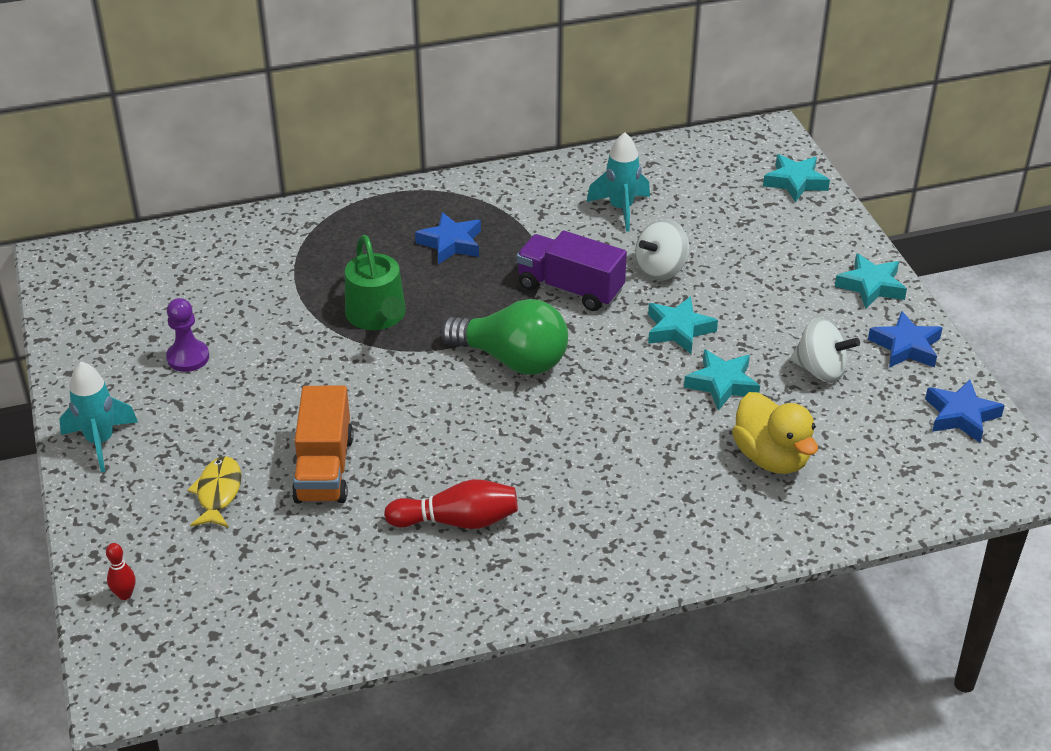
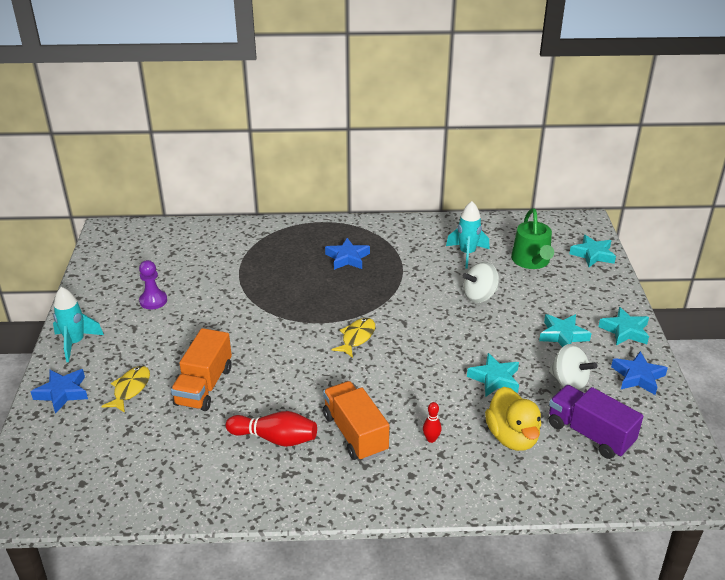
camera: 15 degrees right, 5 degrees down
(125, 594) = (40, 444): red bowling pin -> red bowling pin (431, 439)
(378, 316) = (281, 295): green watering can -> green watering can (531, 261)
(512, 360) = (357, 337): green light bulb -> yellow fish
(563, 493) = (355, 433): none -> orange truck
(570, 288) = (414, 298): purple truck -> purple truck (590, 434)
(679, 330) = (477, 337): turquoise star -> turquoise star (563, 335)
(961, 416) = (665, 433): blue star -> blue star (62, 393)

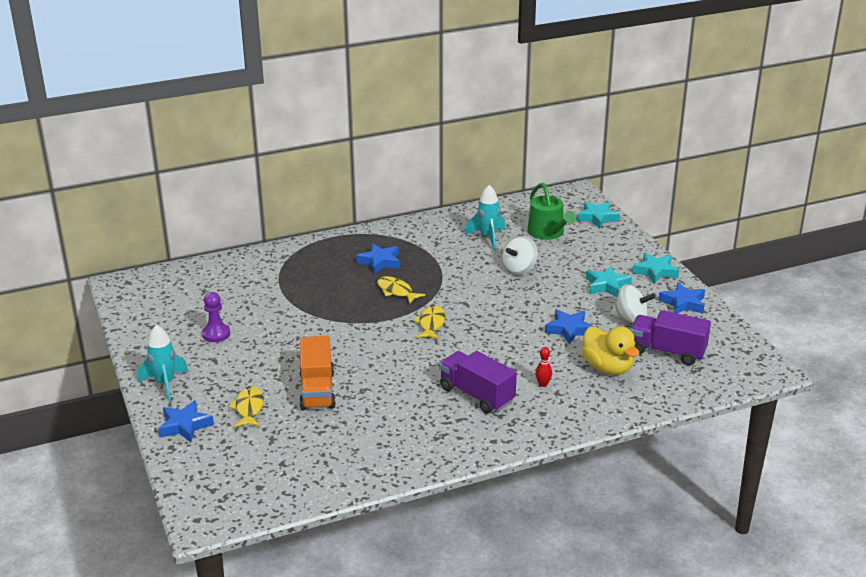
camera: 20 degrees left, 5 degrees down
(275, 438) = (410, 414): red bowling pin -> none
(344, 293) = (396, 291): none -> yellow fish
(355, 433) = (477, 395): orange truck -> purple truck
(494, 379) = (569, 330): turquoise star -> blue star

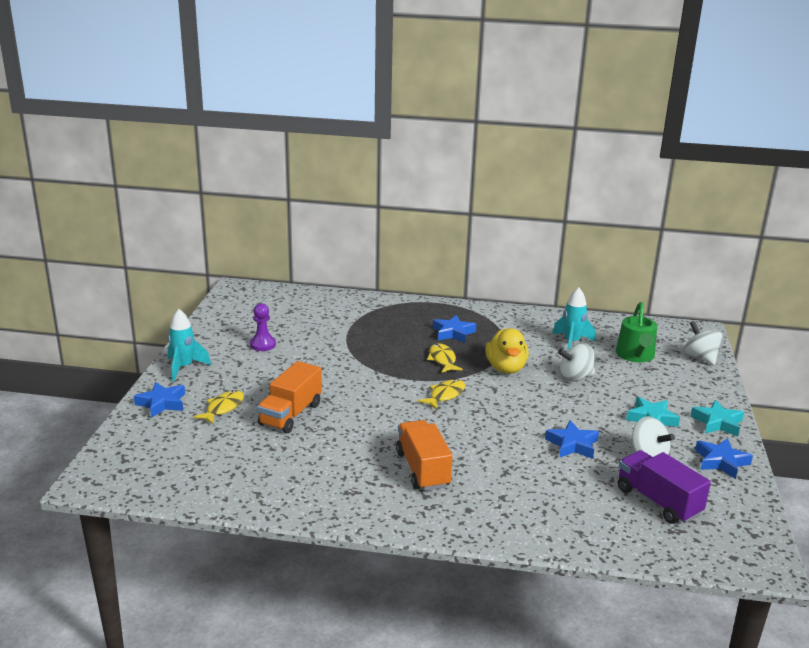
camera: 30 degrees right, 5 degrees down
(477, 395) = (422, 469): purple truck -> orange truck
(543, 384) = (496, 484): red bowling pin -> none
(597, 218) = (700, 357): turquoise star -> white spinning top
(607, 368) = (577, 493): yellow duck -> yellow duck (506, 368)

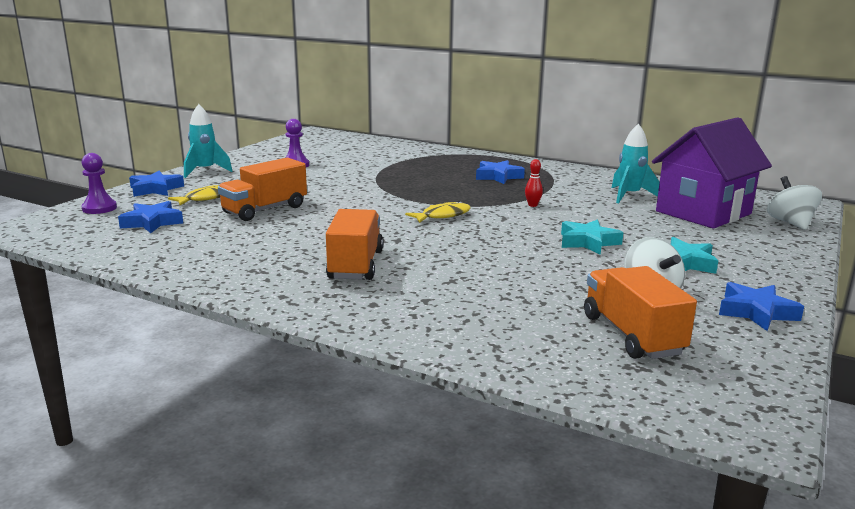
camera: 20 degrees right, 5 degrees down
(136, 440) = (99, 208): none -> purple pawn
(442, 359) = (467, 192): yellow fish -> none
(506, 368) = (532, 205): yellow duck -> red bowling pin
(572, 445) = (557, 270): blue star -> blue star (152, 222)
(575, 377) = (610, 220): white spinning top -> none
(635, 355) = (703, 213): green watering can -> purple house
(658, 501) = (632, 335): purple truck -> orange truck
(717, 423) = (776, 277): turquoise star -> turquoise star (588, 242)

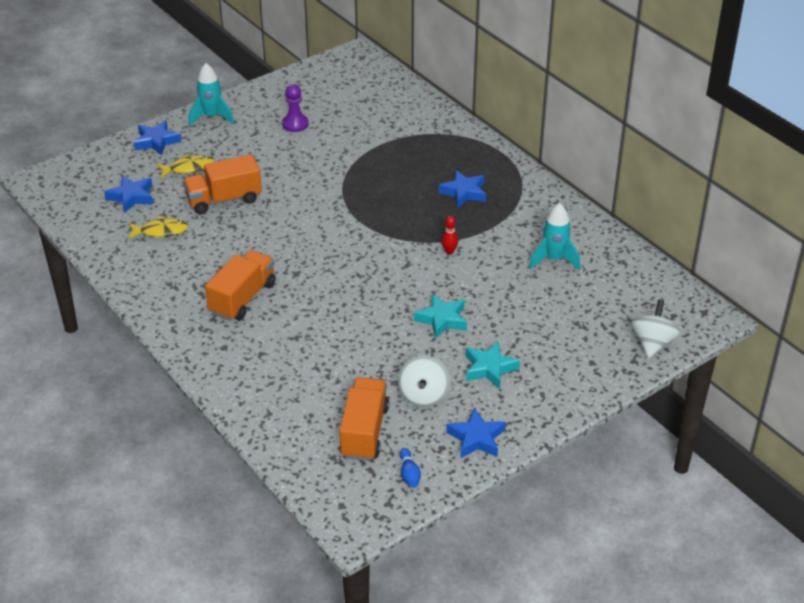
camera: 25 degrees right, 20 degrees up
(99, 208) = (102, 164): purple pawn -> none
(442, 216) = (358, 248): yellow fish -> yellow fish (161, 231)
(703, 213) = (591, 305): purple house -> none
(737, 358) = (409, 474): none -> blue bowling pin

